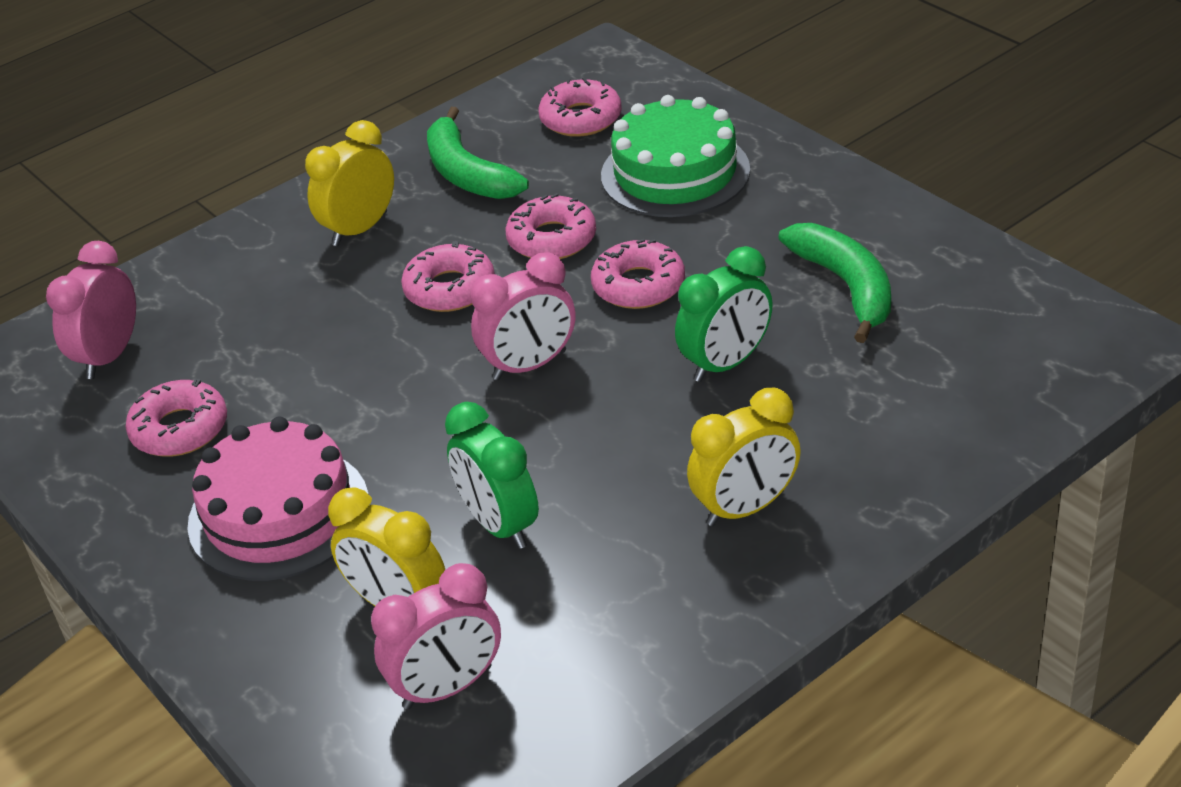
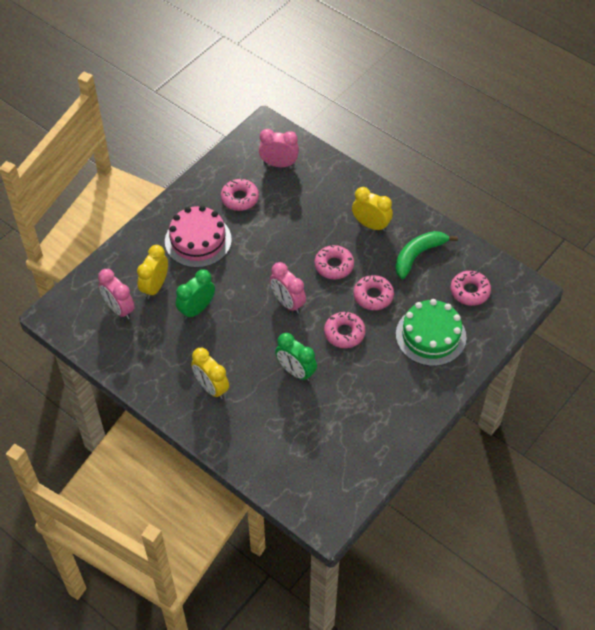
camera: 75 degrees right, 15 degrees up
(846, 286) = (353, 412): green banana -> none

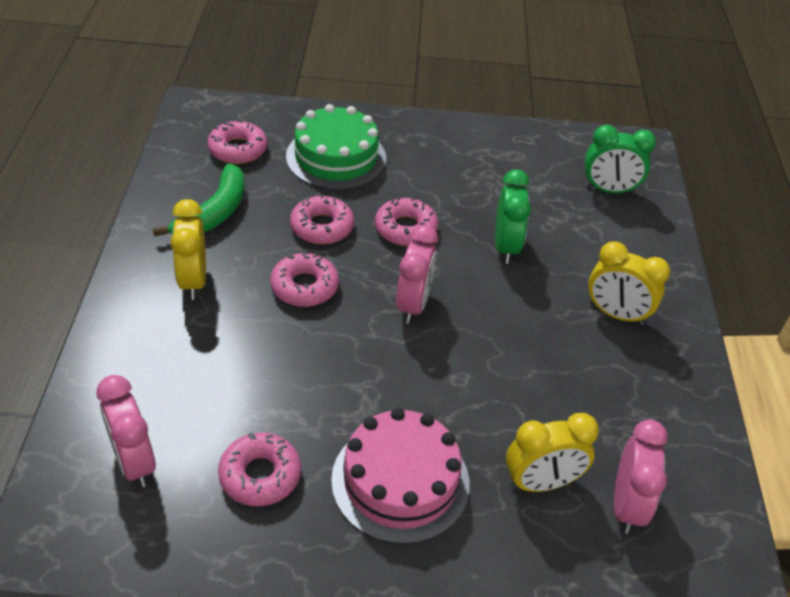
camera: 130 degrees left, 10 degrees down
(197, 309) = (524, 401): green clock -> green clock (609, 190)
(211, 387) = (616, 314): yellow clock -> yellow clock turned 105 degrees clockwise
(418, 255) = (214, 213): green banana -> green banana turned 75 degrees counterclockwise

